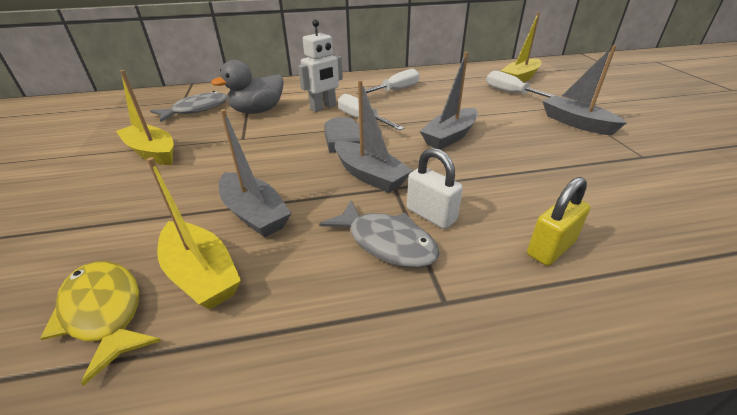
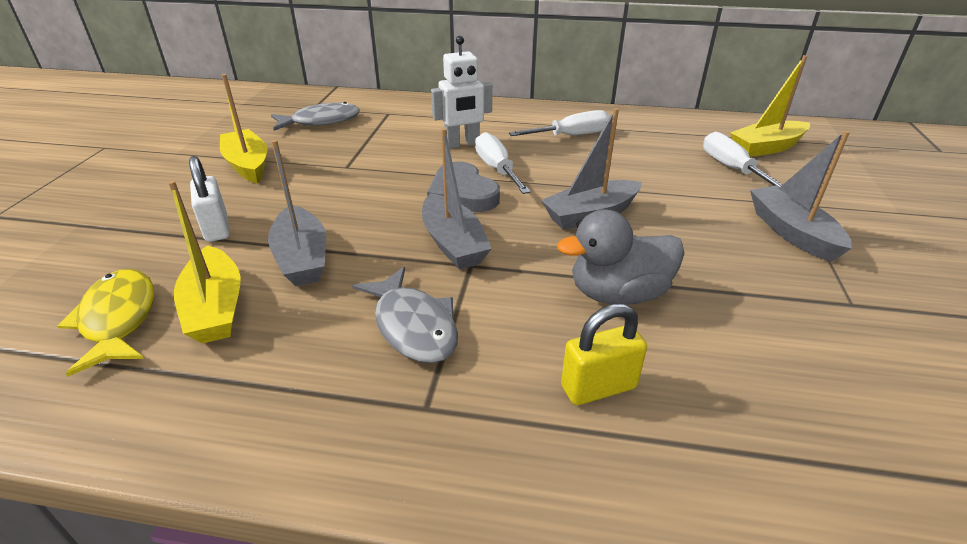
camera: 20 degrees right, 0 degrees up
(258, 111) = (384, 135): grey duck -> grey duck (618, 294)
(431, 215) = (487, 308): white padlock -> white padlock (216, 228)

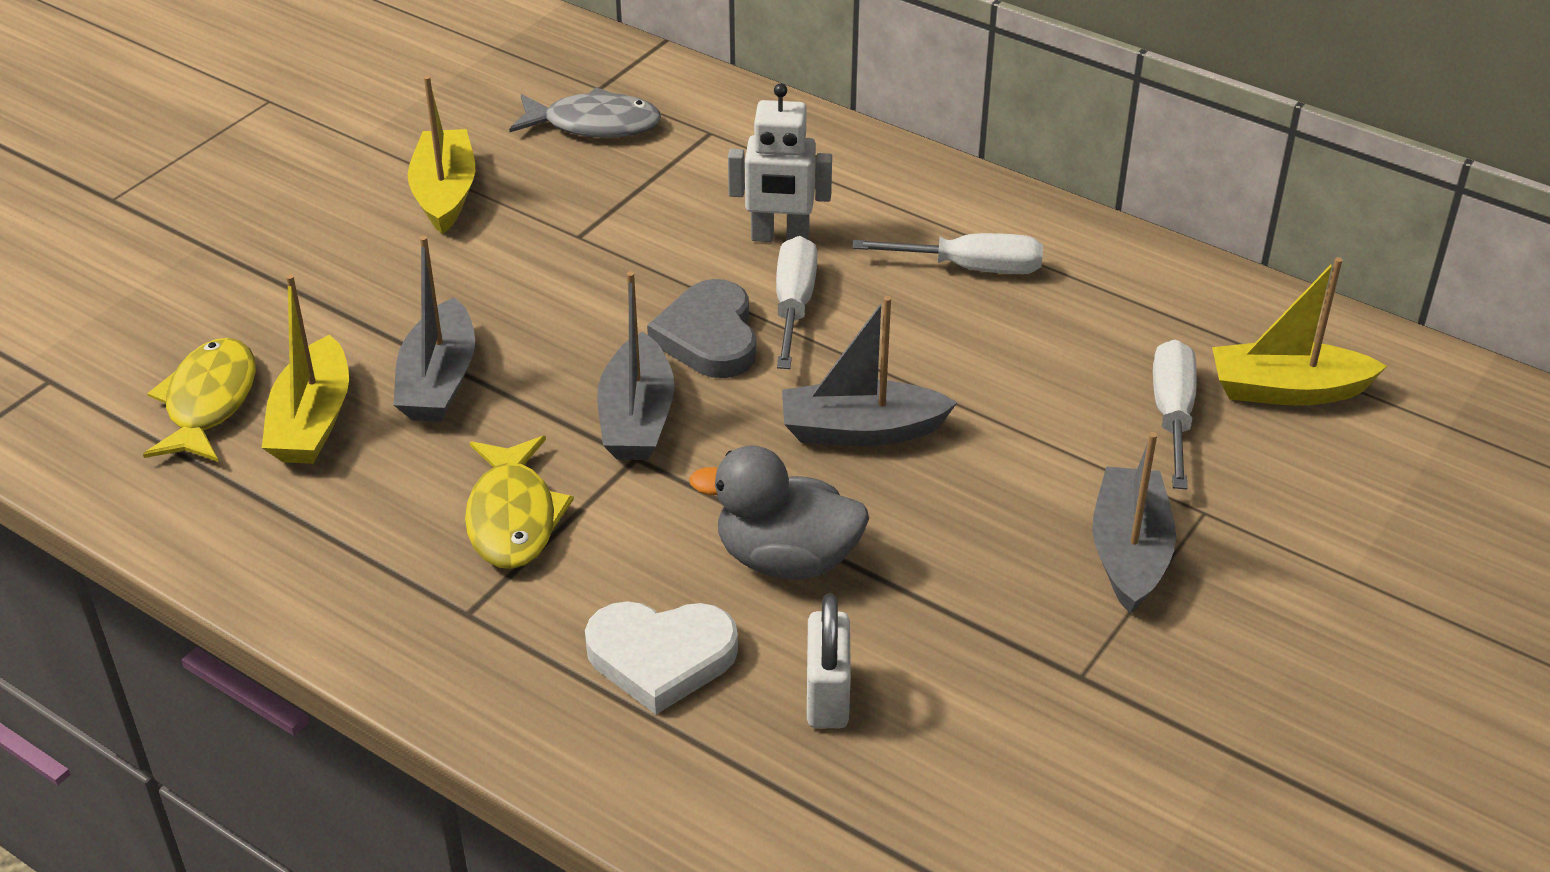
camera: 25 degrees right, 5 degrees up
(216, 228) = (359, 300): white padlock -> white padlock (827, 696)
(413, 326) = (513, 517): grey fish -> yellow fish
(598, 387) = (661, 657): yellow padlock -> white heart

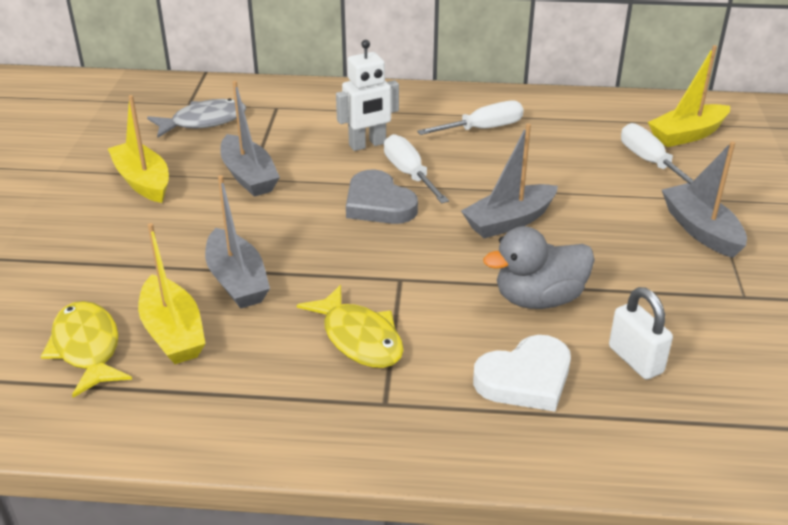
camera: 30 degrees left, 5 degrees down
(637, 418) = (379, 258): grey boat -> grey boat (249, 176)

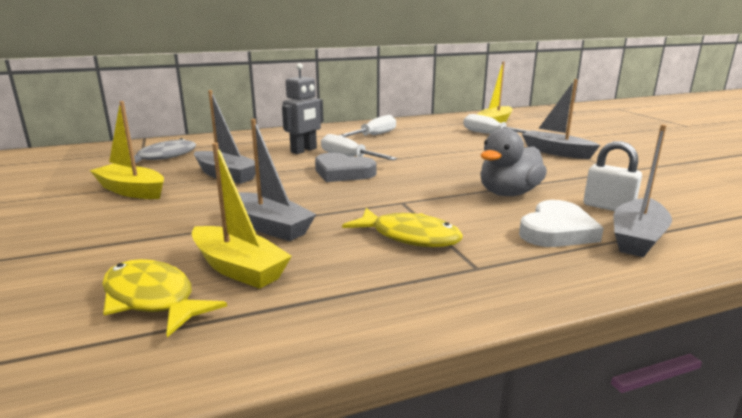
camera: 25 degrees left, 15 degrees down
(367, 144) = (304, 150): white robot -> grey robot
(509, 221) = (441, 166): grey boat -> grey boat (637, 238)

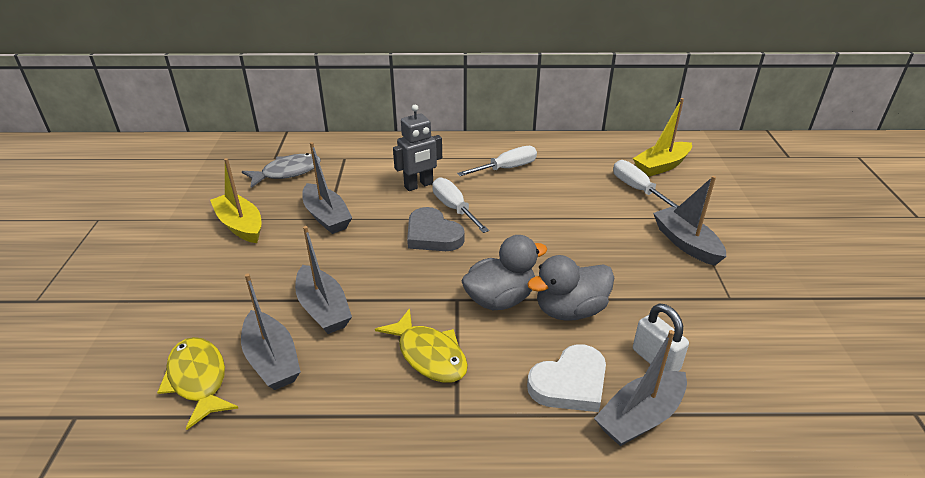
camera: 20 degrees right, 15 degrees up
(239, 268) = (272, 360): yellow boat -> grey boat
(442, 196) = (500, 299): none -> grey duck

